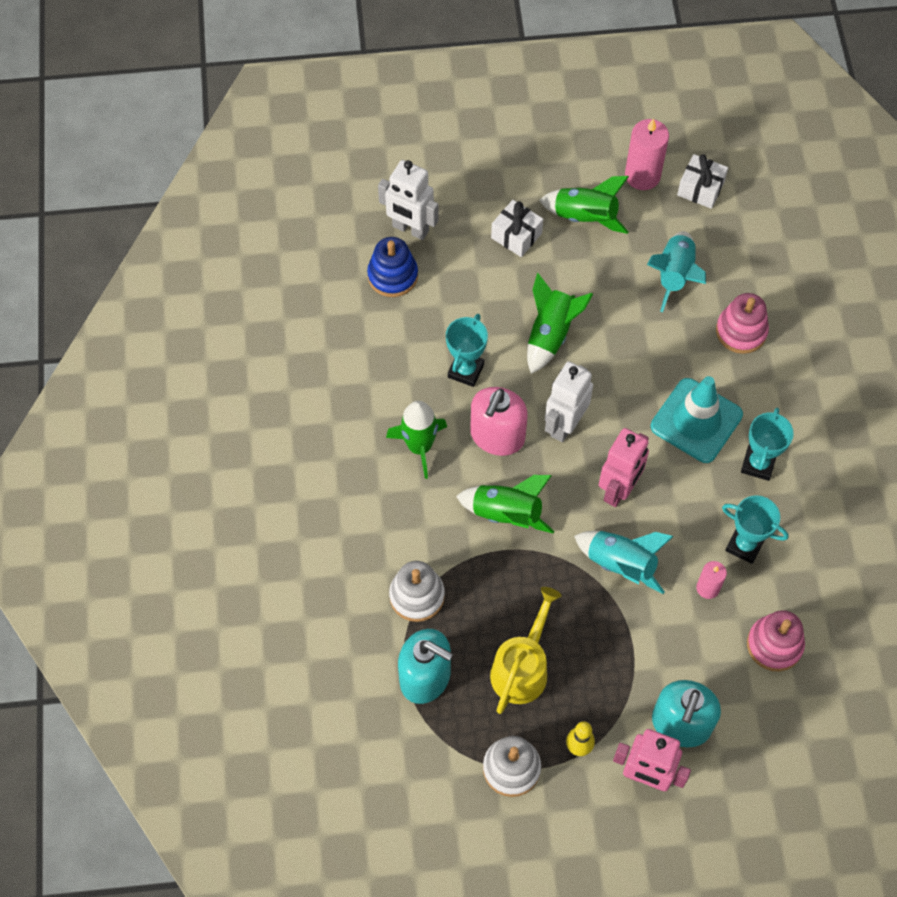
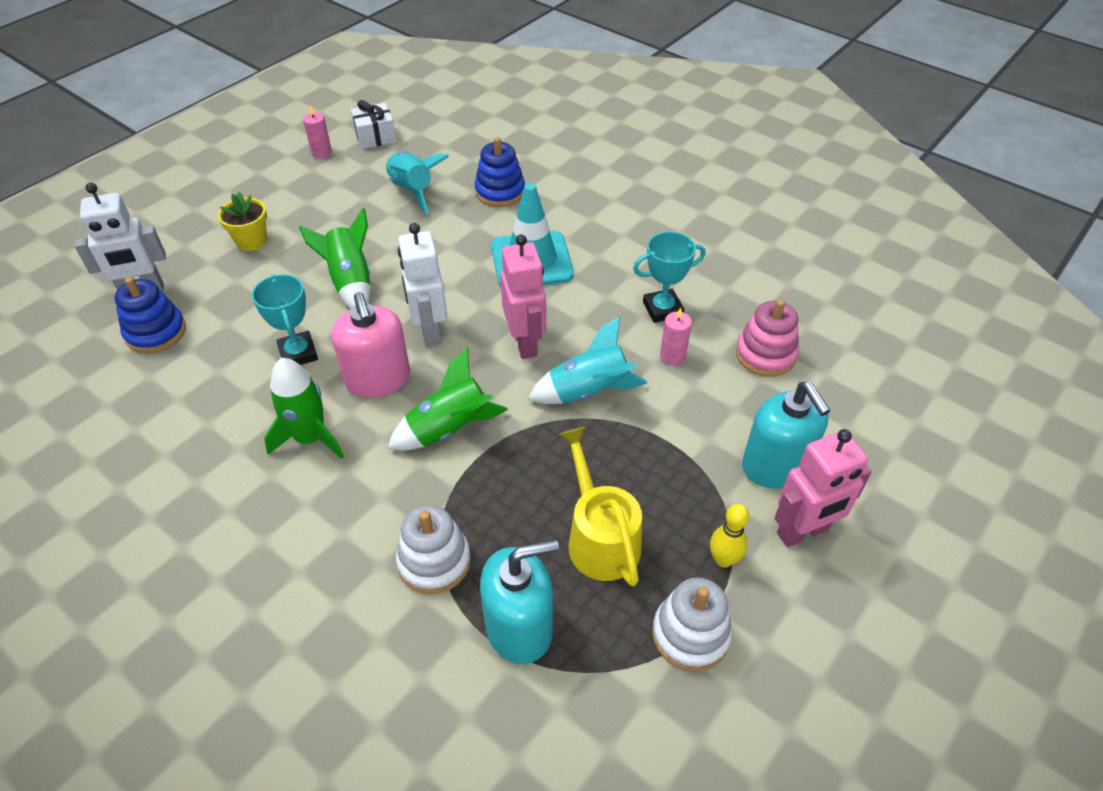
camera: 45 degrees left, 15 degrees down
(516, 235) = (251, 241): white gift -> yellow flower pot
(585, 217) = (300, 199): green rocket -> none
(642, 175) = (321, 153): pink candle -> pink candle, size x0.58
(741, 331) = (500, 192): pink stacking toy -> blue stacking toy
(758, 464) = (608, 255): turquoise trophy -> none

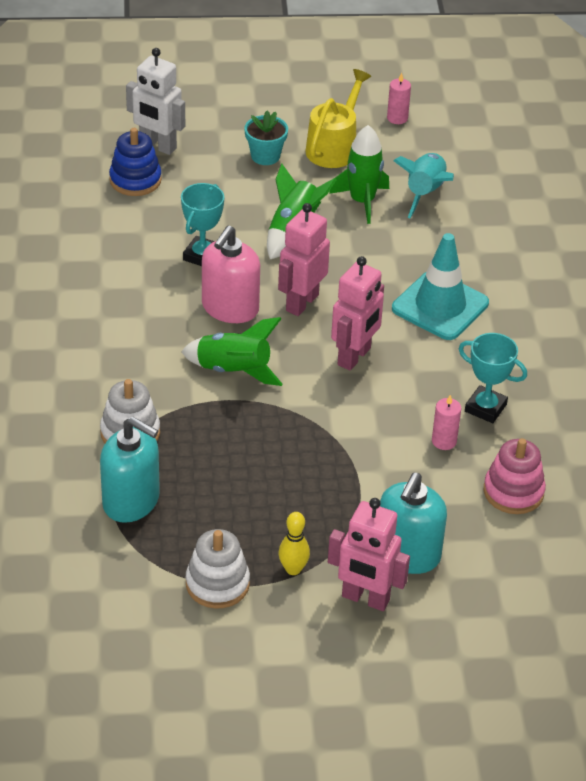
camera: 45 degrees right, 5 degrees down
(251, 241) = (265, 156): yellow flower pot -> turquoise flower pot
(310, 438) = (147, 312): green rocket -> green rocket (362, 201)
(375, 136) = (455, 130): white gift -> none
(429, 332) = (301, 303): white robot -> pink robot
(500, 192) = (491, 239): blue stacking toy -> none
(588, 392) = (352, 417): turquoise rocket -> none
(599, 537) = (238, 498): yellow watering can -> yellow watering can (334, 147)

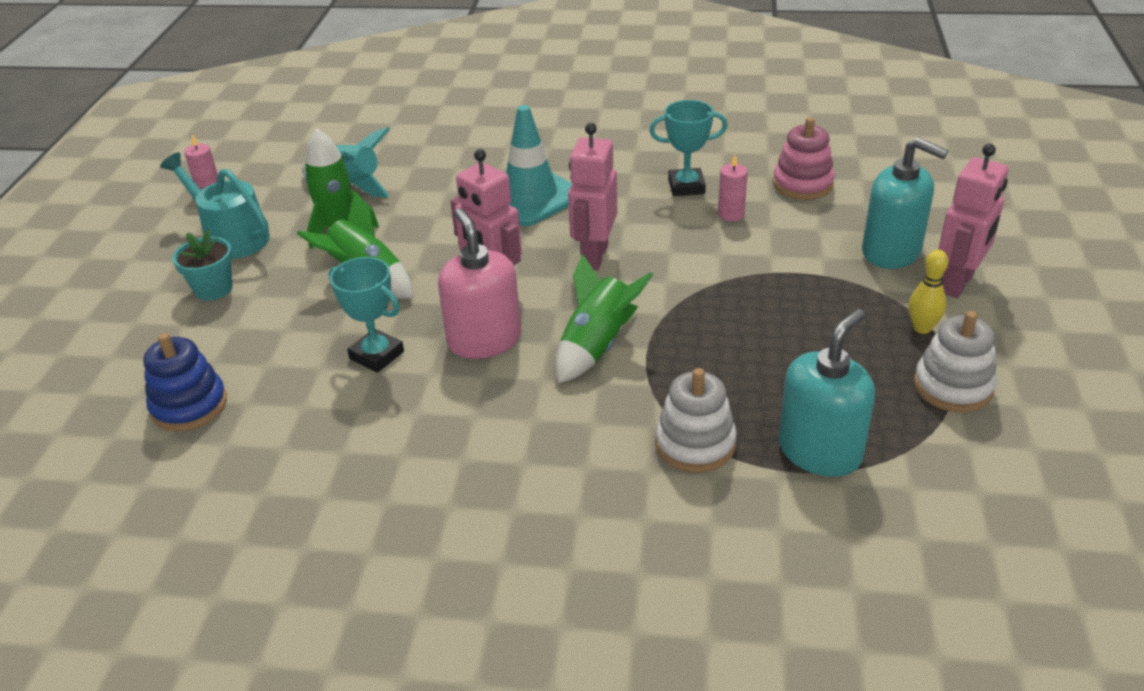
camera: 75 degrees left, 5 degrees down
(157, 146) = (130, 379): white robot -> none
(230, 308) = (484, 340): pink soap dispenser -> pink soap dispenser turned 150 degrees counterclockwise
(334, 147) = (231, 237): yellow watering can -> turquoise watering can
(354, 357) = (594, 256): pink robot -> pink robot turned 120 degrees counterclockwise
(485, 408) = (686, 186): turquoise trophy -> turquoise trophy turned 45 degrees clockwise

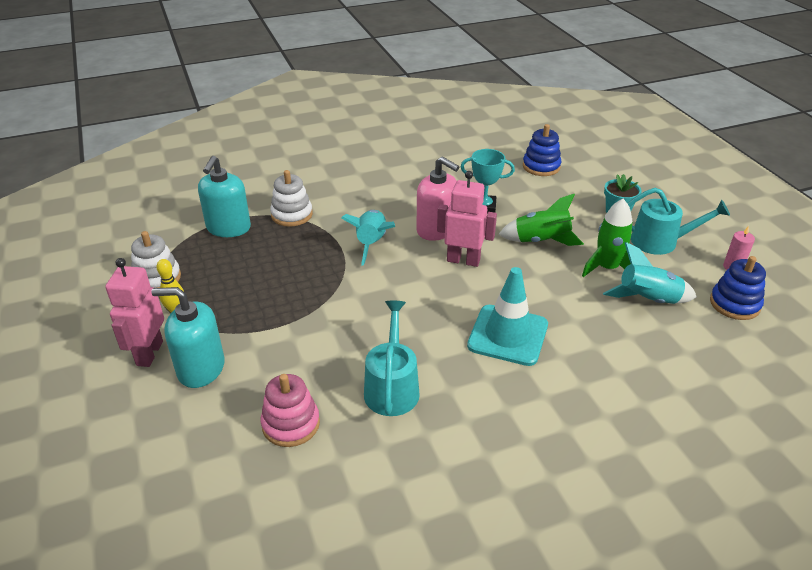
camera: 150 degrees right, 0 degrees up
(273, 163) = (734, 304): none -> blue stacking toy
(594, 256) = (417, 298): pink robot -> none
(597, 346) = (371, 244): green rocket -> turquoise rocket
(686, 186) = (392, 387): turquoise trophy -> turquoise watering can
(731, 214) = (339, 367): pink candle -> none

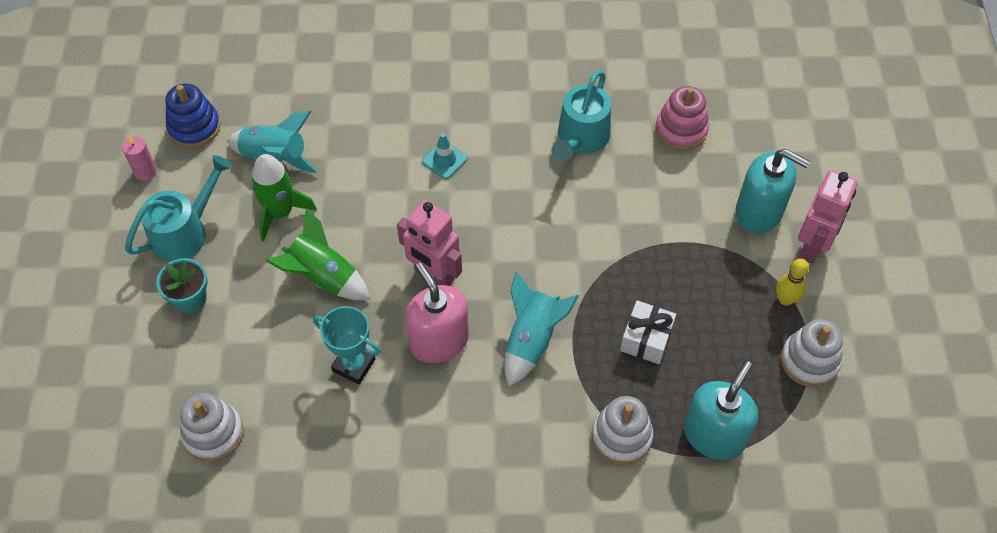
camera: 160 degrees left, 20 degrees up
(287, 262) = (646, 339): none -> white gift
(508, 335) = (444, 160): turquoise traffic cone -> turquoise traffic cone, size x0.48
(541, 166) = (213, 433): blue stacking toy -> white stacking toy
(661, 241) = (185, 231): turquoise watering can -> turquoise watering can turned 105 degrees clockwise

